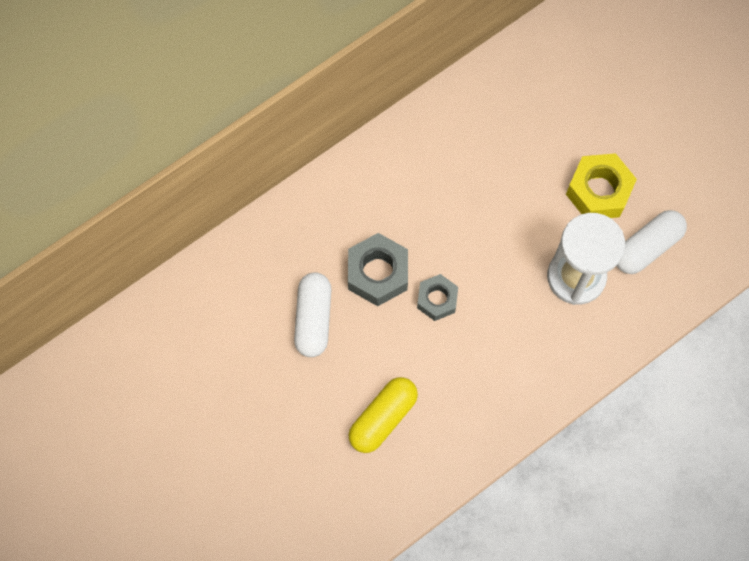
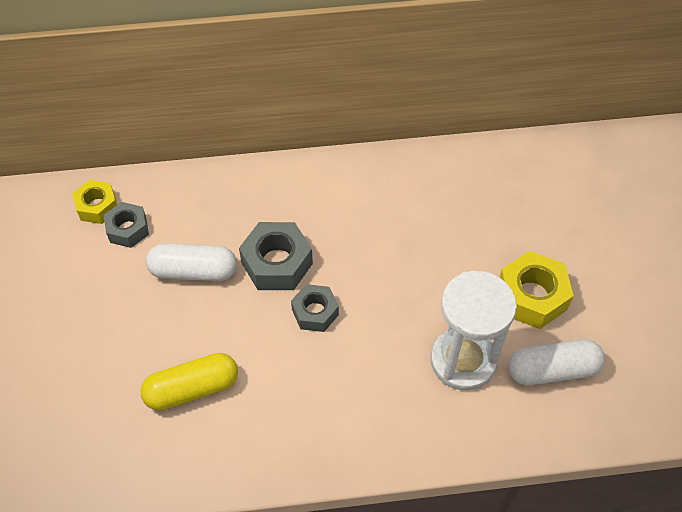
camera: 30 degrees right, 15 degrees down
(186, 305) = (97, 206): none -> yellow nut
(229, 312) = (128, 229): none -> grey nut
(313, 319) = (193, 271): white capsule -> white capsule turned 60 degrees clockwise

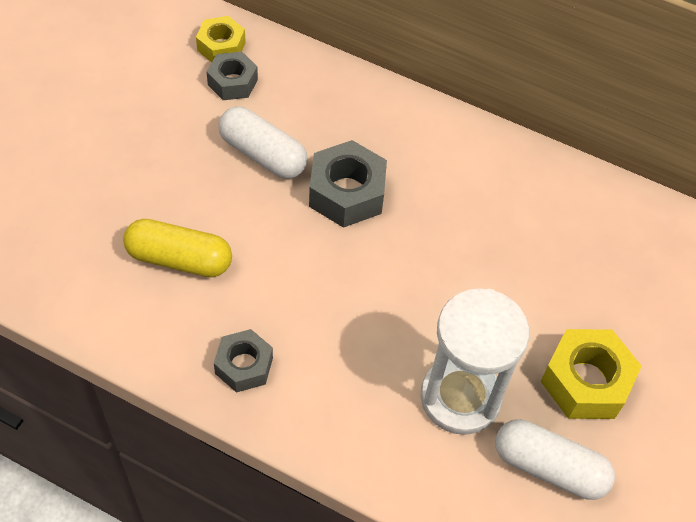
camera: 30 degrees right, 0 degrees up
(315, 312) = (347, 260): grey nut -> grey nut (244, 365)

